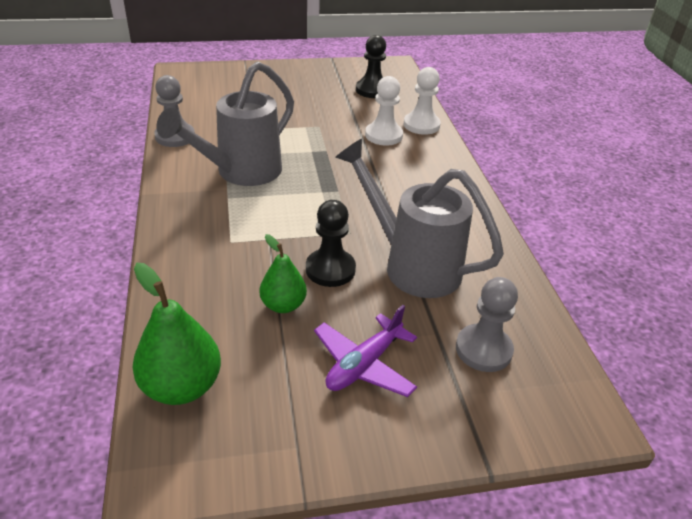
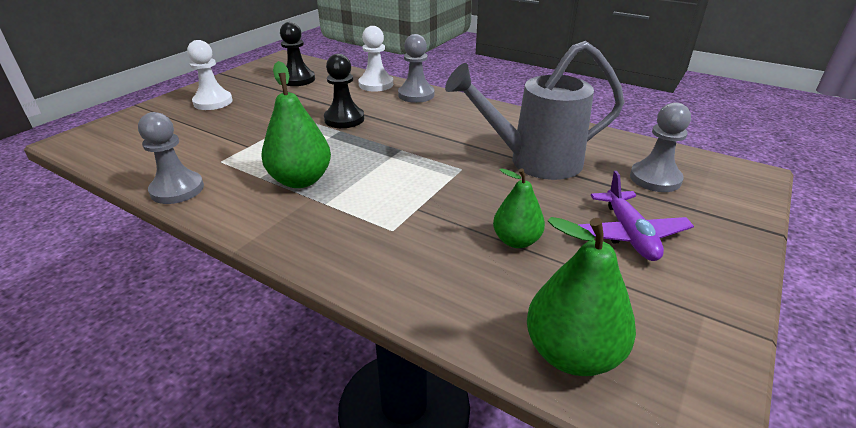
camera: 45 degrees left, 5 degrees down
(241, 172) = (301, 180): grey watering can -> green pear
(330, 269) = (497, 197): black pawn -> black pawn (344, 119)
(383, 135) = (363, 102): white pawn -> white pawn (213, 102)
(435, 152) = (416, 95): none -> grey pawn

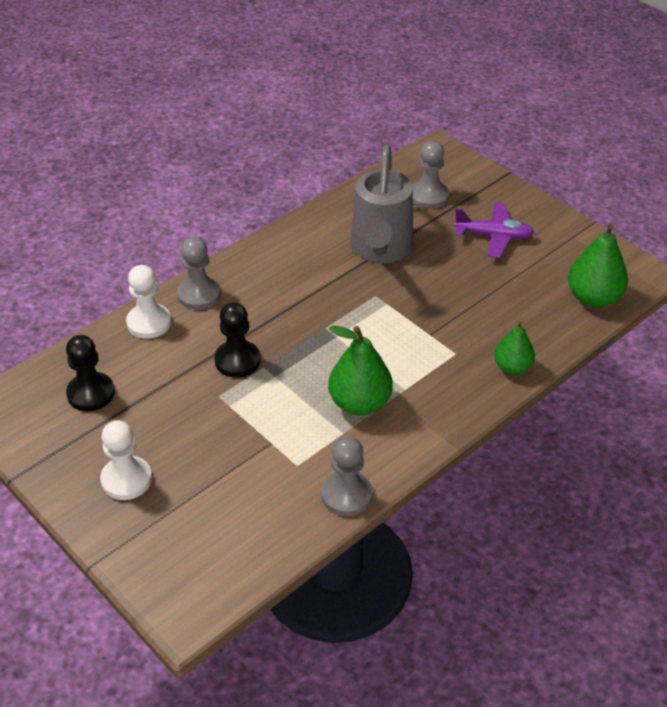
camera: 75 degrees left, 10 degrees up
(516, 241) = (486, 291): green pear -> green pear (512, 367)

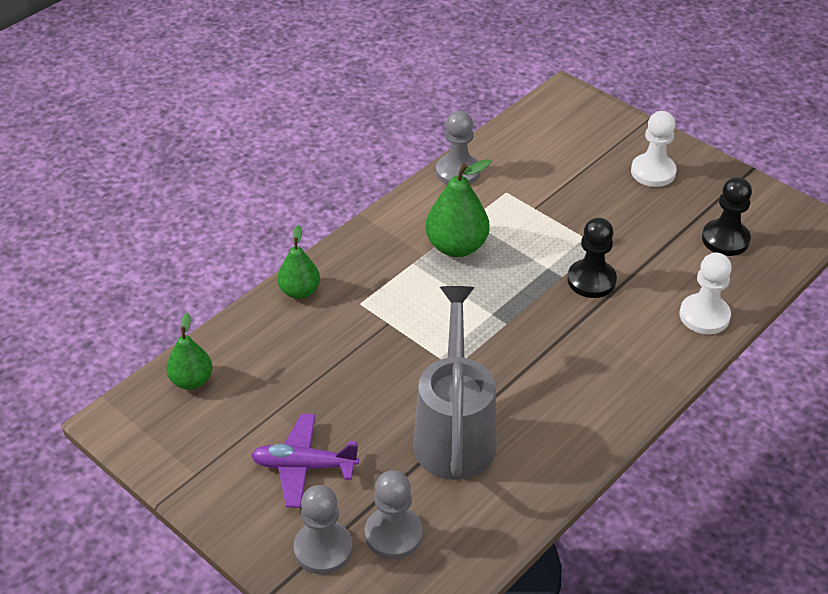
camera: 175 degrees right, 0 degrees up
(199, 294) = (663, 354): grey pawn -> grey pawn (323, 549)
(593, 298) = (191, 380): green pear -> green pear, size x0.64

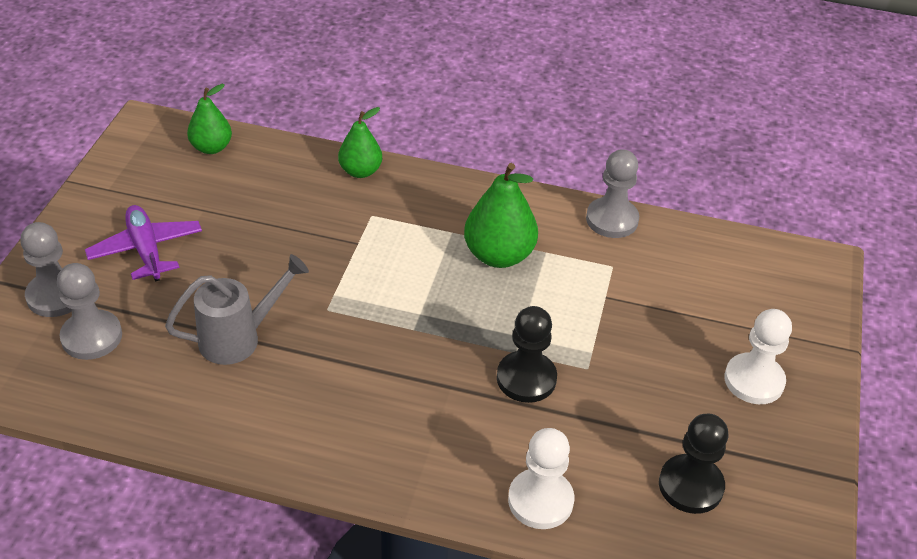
camera: 60 degrees right, 0 degrees up
(454, 433) = (239, 338): grey watering can -> grey watering can, size x0.66

